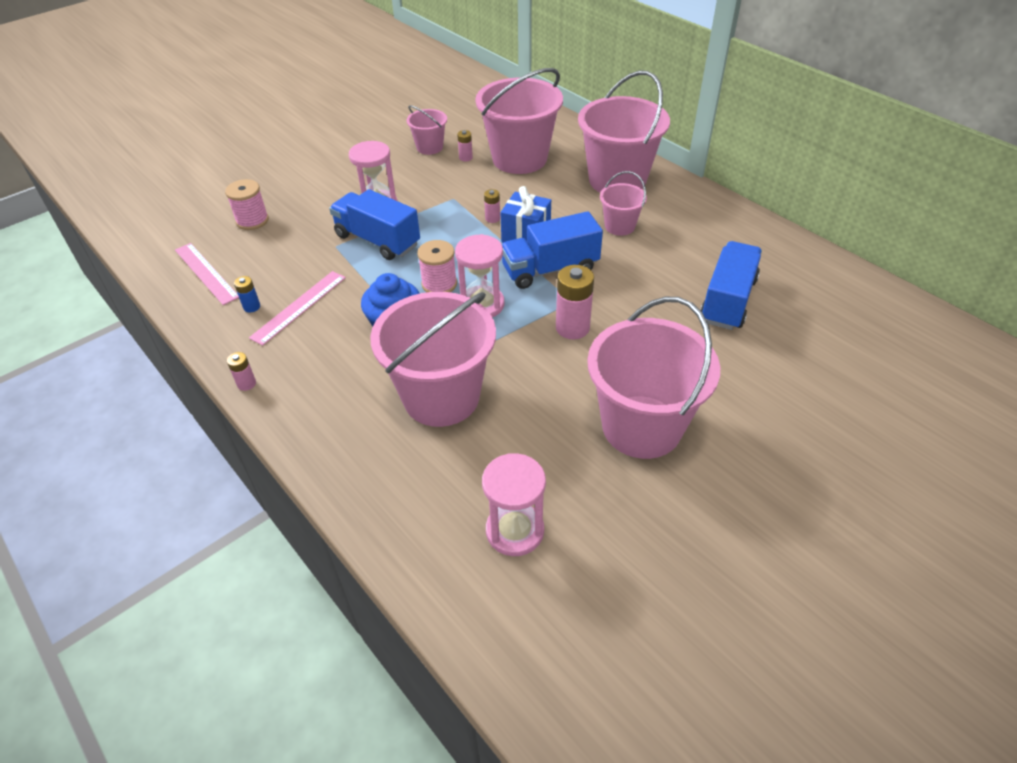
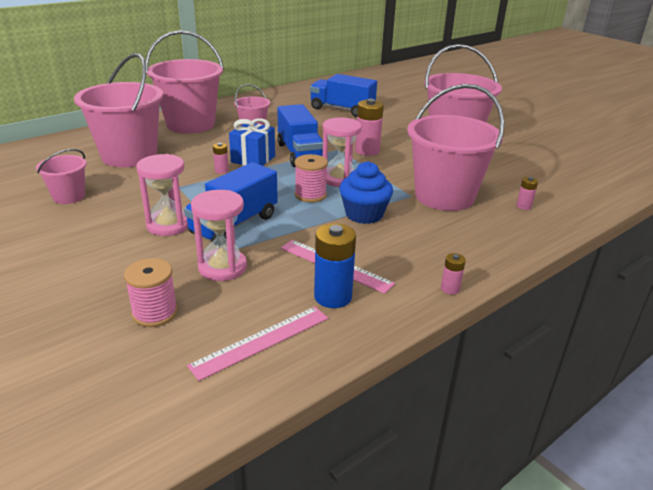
camera: 90 degrees left, 15 degrees down
(252, 307) = (333, 297): blue battery -> blue battery, size x1.95
(465, 158) = (107, 179): pink battery -> pink battery (523, 206)
(515, 531) = (547, 177): pink hourglass -> pink hourglass (222, 267)

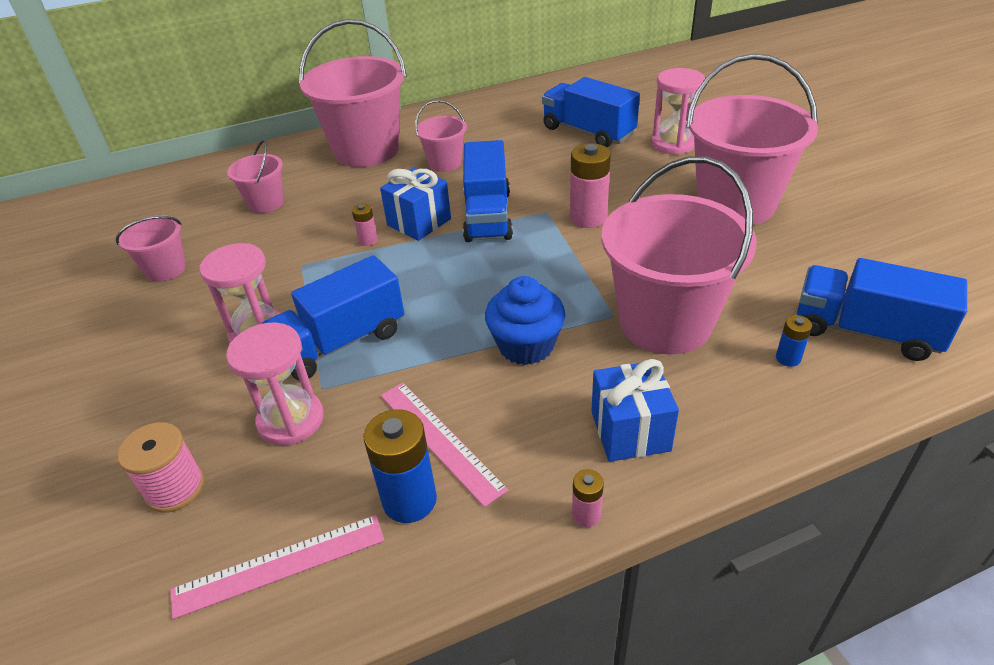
camera: 20 degrees right, 10 degrees up
(129, 156) = (266, 203): pink bucket -> pink bucket, size x0.49
(310, 195) = (466, 298): pink spool -> none
(339, 179) = (522, 271): pink hourglass -> pink hourglass (673, 144)
(453, 247) = (630, 431): none -> blue gift
(523, 206) = (788, 358): pink battery -> blue battery
(558, 191) = (865, 331): none -> blue truck

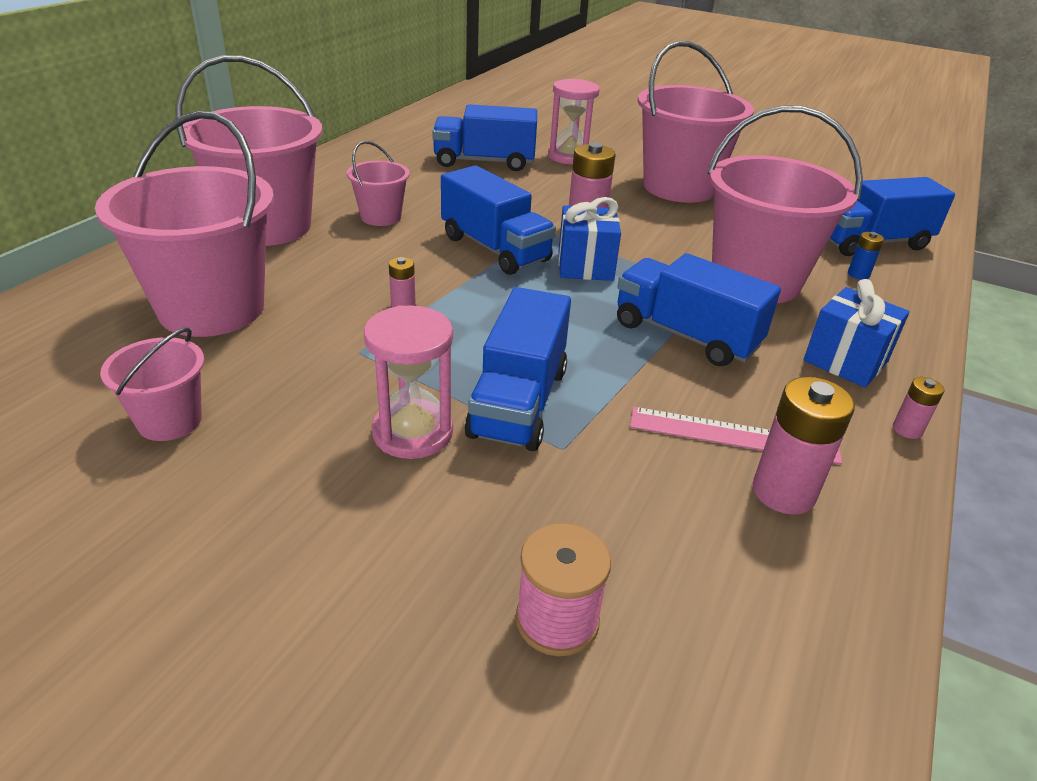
camera: 45 degrees left, 5 degrees down
(266, 203) = (212, 309): pink bucket -> pink bucket, size x2.03
(279, 565) = (768, 612): pink ruler -> none
(291, 420) = (578, 490): pink hourglass -> none
(409, 500) = (783, 492): blue battery -> pink battery
(419, 222) = (434, 273): blue gift -> blue gift (585, 266)
(526, 345) = (685, 335): blue cupcake -> blue truck

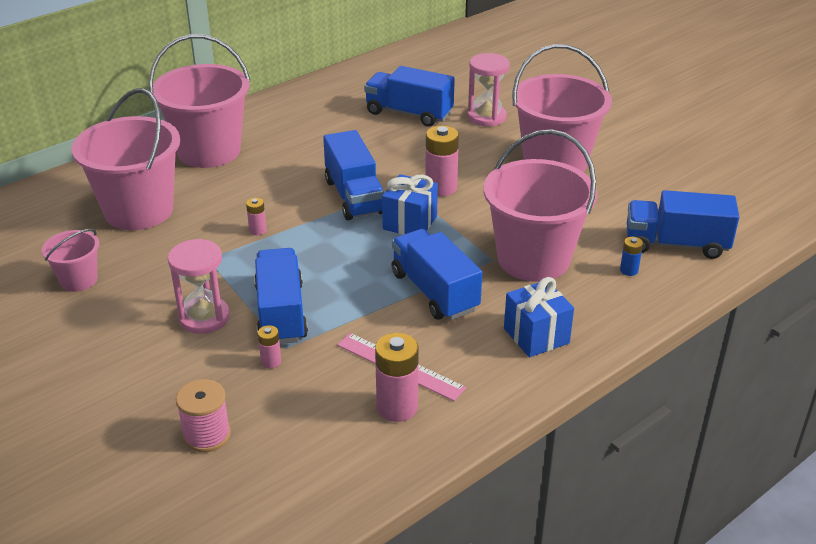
camera: 25 degrees right, 0 degrees up
(381, 217) = (291, 155): pink bucket -> none
(519, 402) = (281, 313): blue truck -> blue truck turned 135 degrees clockwise
(907, 430) = (527, 392): pink battery -> pink battery (271, 362)

